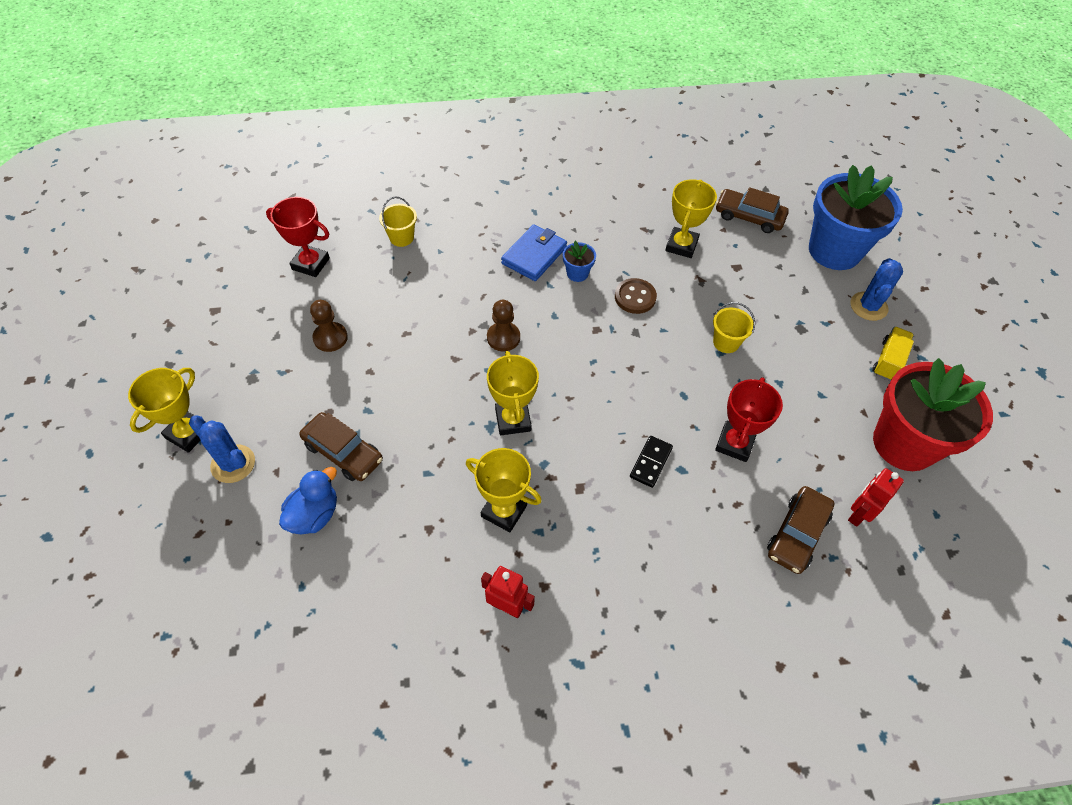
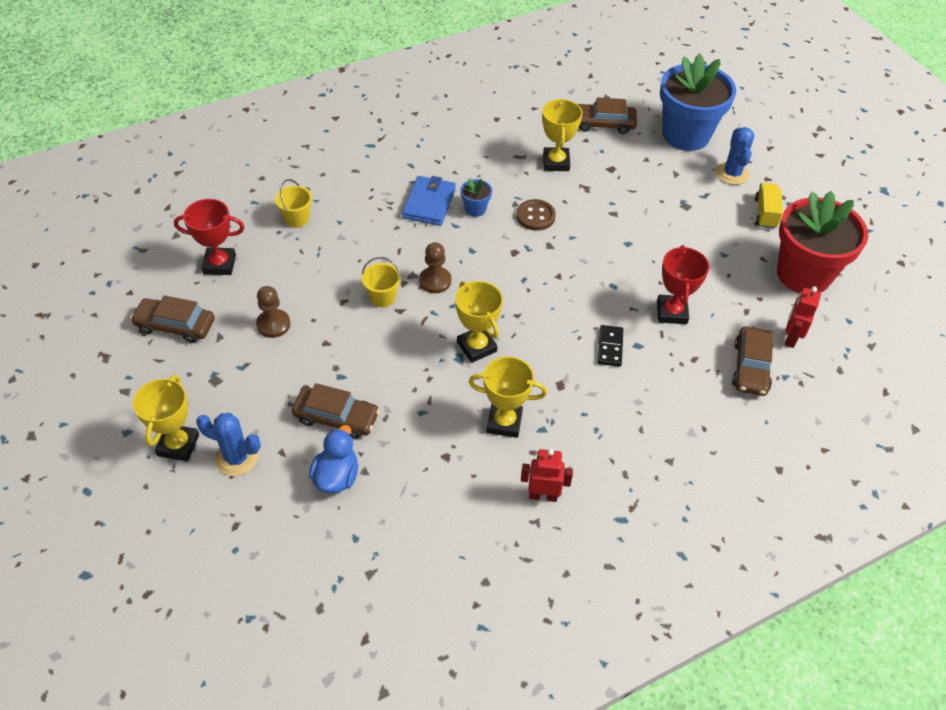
camera: 20 degrees left, 5 degrees down
(243, 313) = (175, 325): none -> brown car
(726, 342) = (629, 233): yellow bucket -> yellow bucket (382, 297)

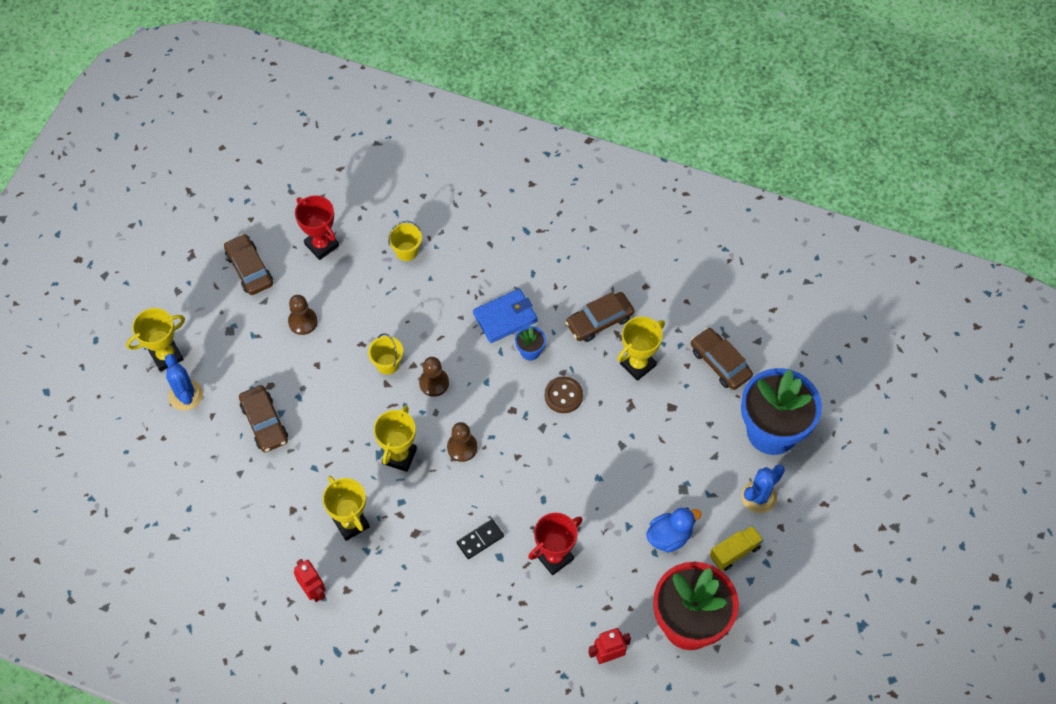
camera: 50 degrees right, 10 degrees up
(336, 477) = (221, 461): blue duck -> blue duck (669, 536)
(513, 303) = (462, 447): none -> brown pawn
(750, 367) = (550, 646): brown car -> brown car (599, 321)

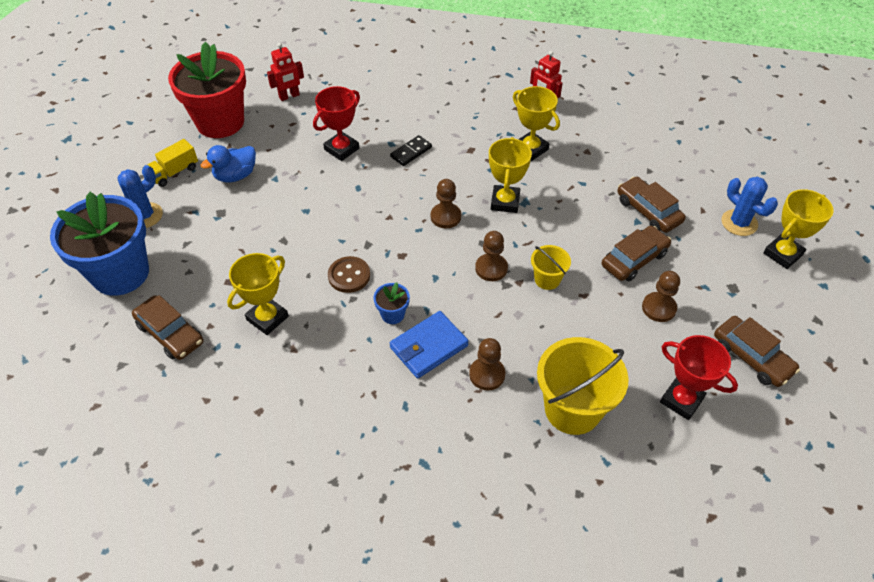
camera: 170 degrees right, 10 degrees down
(406, 251) = (572, 409): yellow bucket -> yellow bucket, size x1.93
(464, 287) = (487, 374): none -> brown pawn
(599, 321) = (315, 359): brown car -> brown car (634, 259)

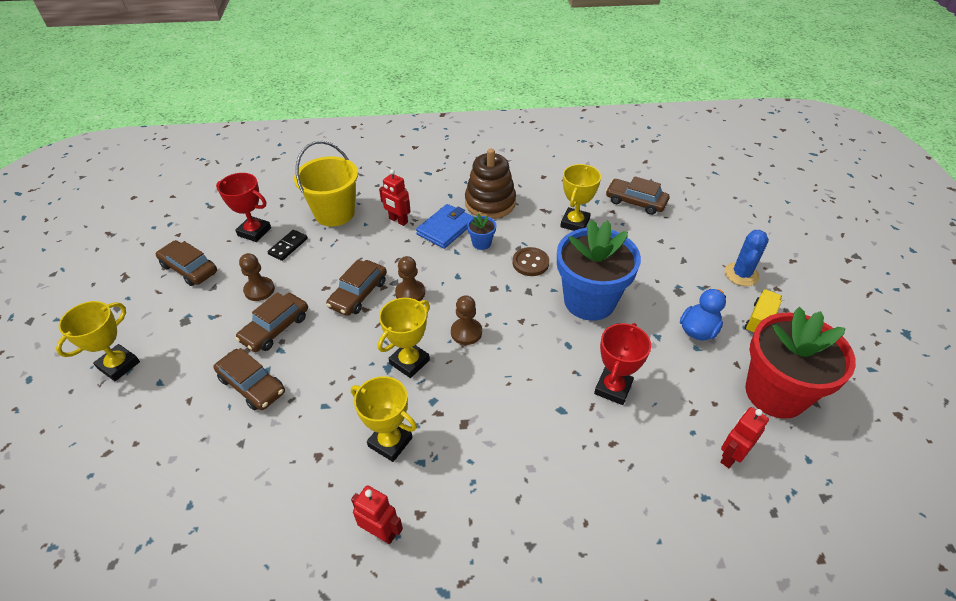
camera: 165 degrees right, 5 degrees down
(121, 273) = (710, 229): blue flower pot -> blue flower pot (589, 301)
(356, 377) = (490, 203): none -> brown stacking toy
(411, 152) = (533, 403): black domino -> black domino (288, 246)
(487, 374) = (398, 220): brown pawn -> red robot
(505, 202) = (409, 362): yellow trophy -> yellow trophy turned 45 degrees clockwise
(547, 279) = (358, 294): yellow bucket -> brown car
(739, 223) = (152, 392): blue cactus -> none

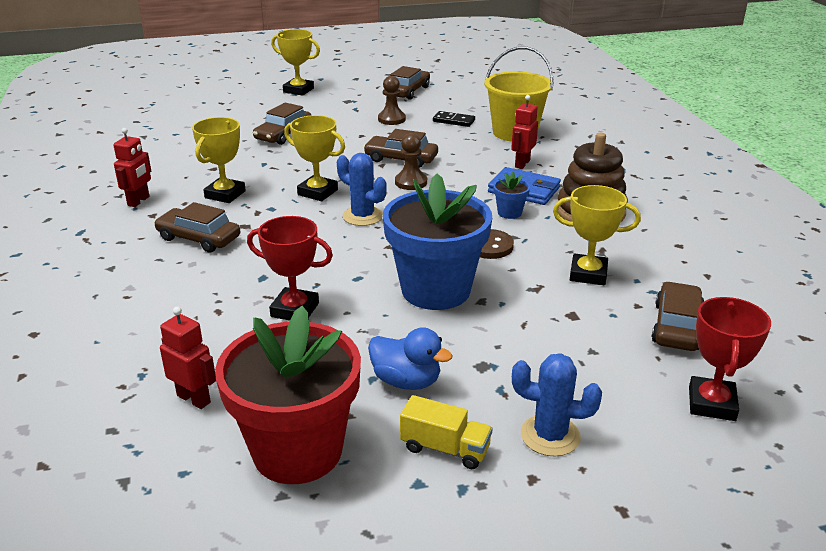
camera: 80 degrees right, 15 degrees down
(254, 232) = (467, 105): red trophy -> red trophy (711, 403)
(275, 328) = (347, 132): brown car -> brown car (199, 238)
(466, 332) = (362, 216): brown pawn -> blue cactus

